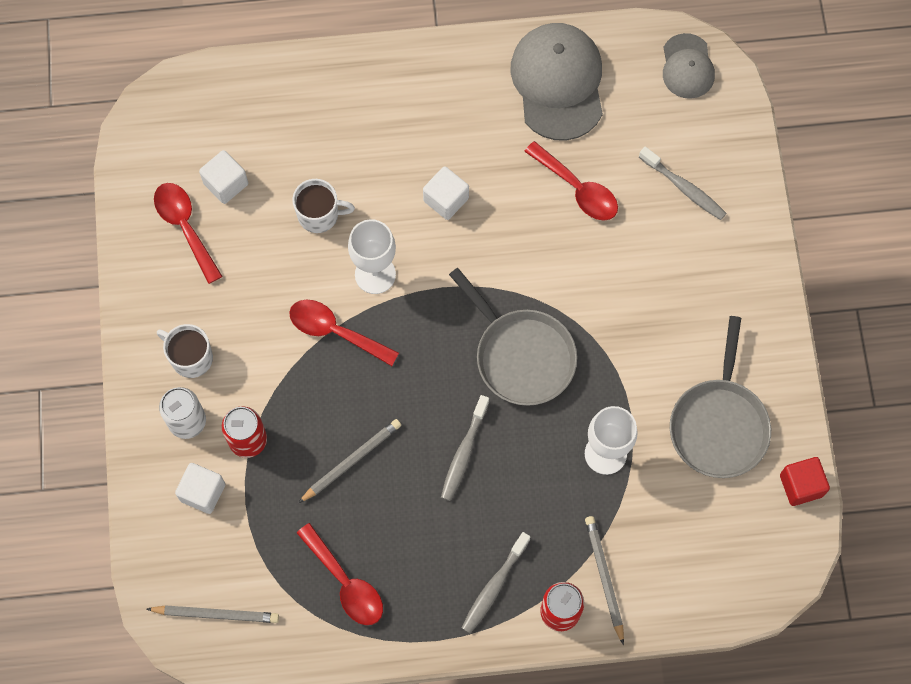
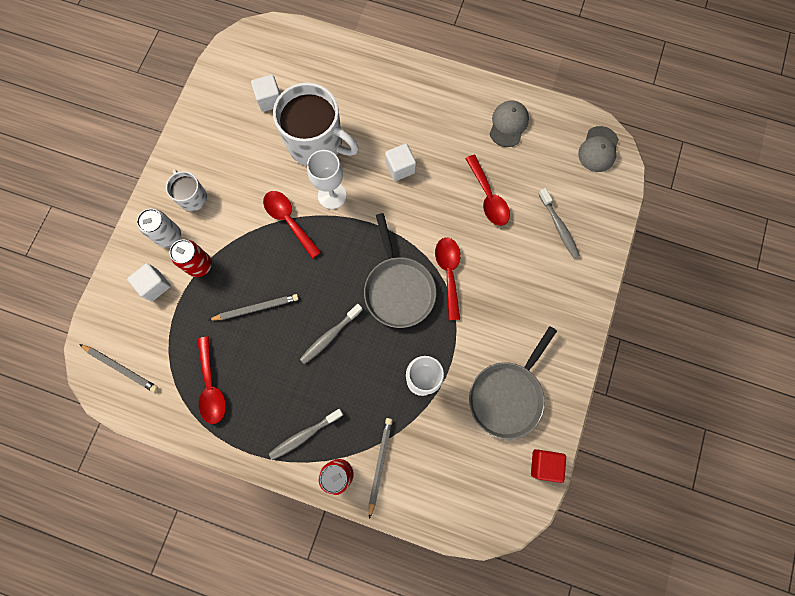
camera: 25 degrees right, 5 degrees up
(185, 227) = (231, 116): red spoon -> red spoon (448, 273)
(319, 215) = (316, 143): white mug -> white mug, size x1.97
(558, 82) = (508, 124): grey cap -> grey cap, size x0.57

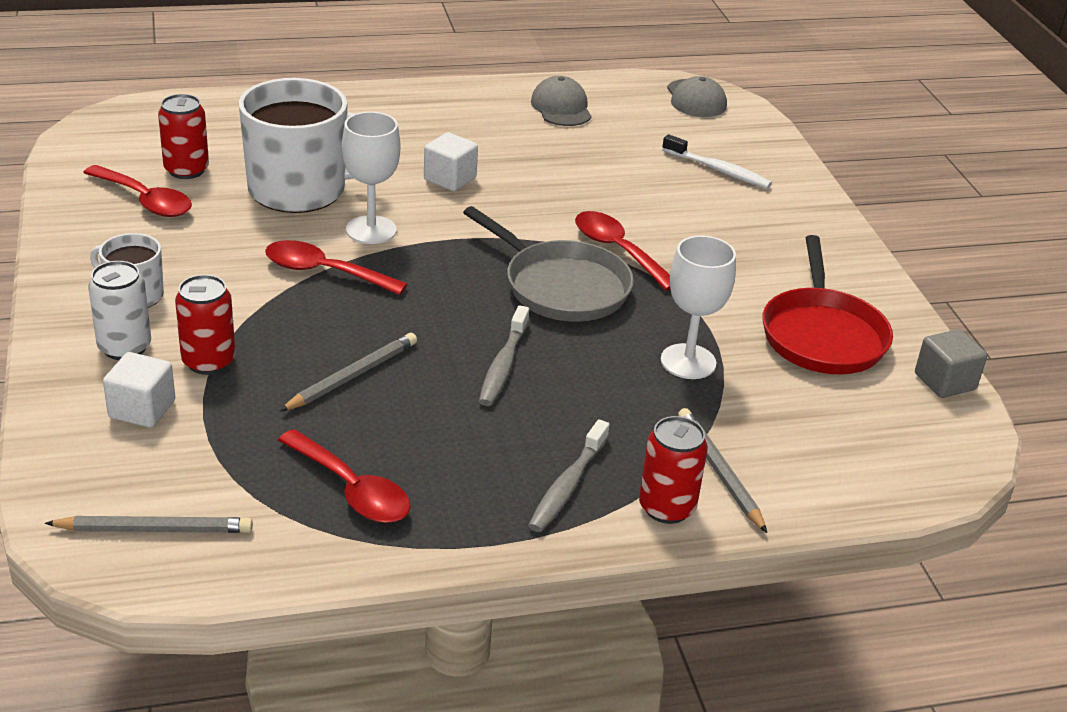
camera: 35 degrees left, 40 degrees down
(270, 100) = (186, 170): white cube -> red can
(488, 197) = (599, 171): red spoon -> red spoon (145, 200)
(507, 395) = (822, 335): grey pan -> red pan
(544, 464) = (944, 382): red cube -> grey cube
(559, 227) = (718, 170): grey toothbrush -> white toothbrush

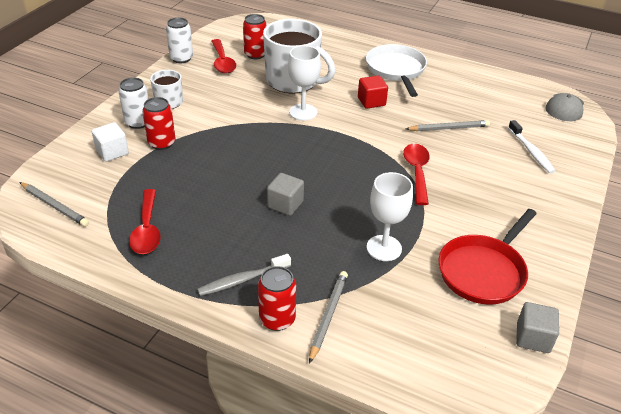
camera: 40 degrees right, 5 degrees up
(63, 219) = (181, 58): none -> white can
(324, 272) = (258, 123): red spoon -> none
(352, 376) = (211, 177): grey pencil -> grey pencil (449, 128)
(431, 121) = (396, 70): none -> white pan
(450, 179) = (371, 101): white cube -> red cube
(503, 365) = (285, 204): grey toothbrush -> grey cube
(561, 107) = (476, 86): grey cap -> none
(561, 287) = (363, 178): grey pan -> none

